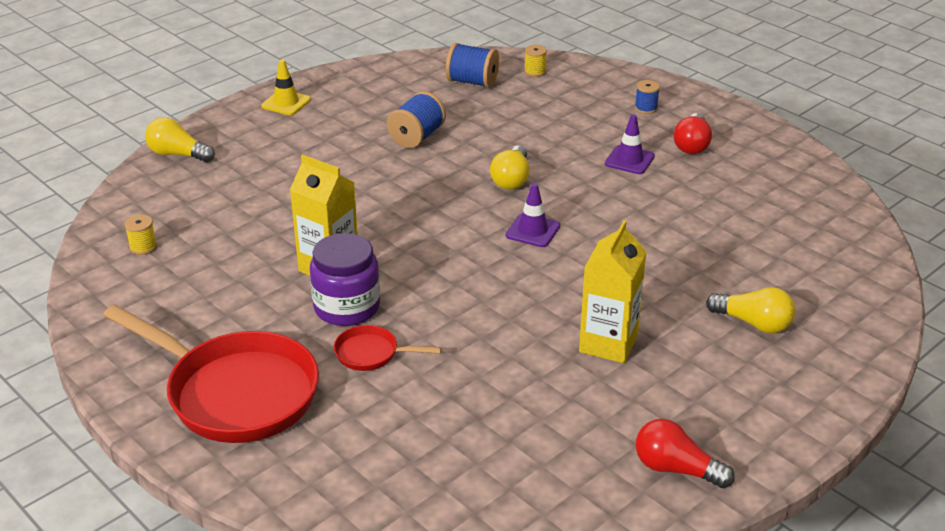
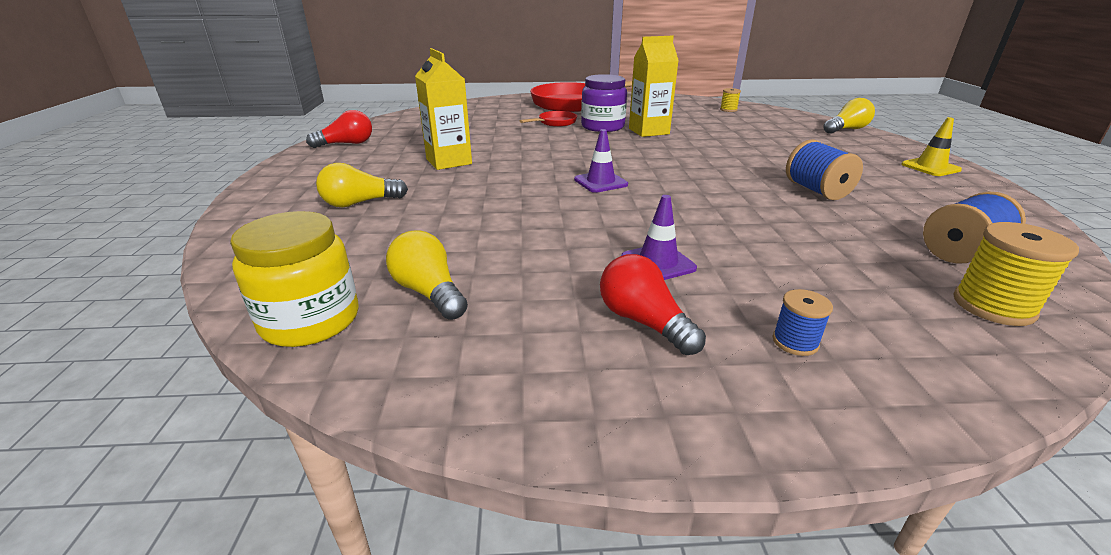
camera: 130 degrees right, 5 degrees down
(511, 179) = (691, 199): yellow light bulb -> yellow light bulb (429, 292)
(535, 72) = (993, 306): yellow spool -> yellow spool, size x1.73
(853, 231) = (310, 320): none -> yellow jar

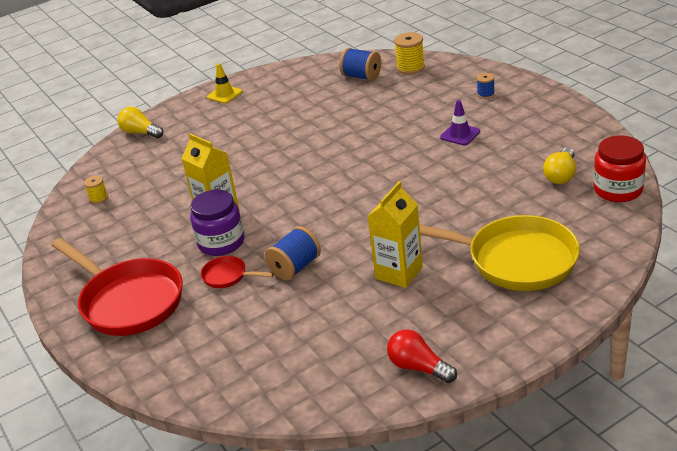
camera: 115 degrees left, 5 degrees up
(310, 320) = (617, 190): yellow jar -> red jar
(360, 203) = (514, 260): yellow light bulb -> yellow pan
(600, 182) = (370, 188): purple traffic cone -> none
(644, 322) = (512, 122): red light bulb -> none
(816, 190) = (308, 118): blue spool -> blue spool (295, 267)

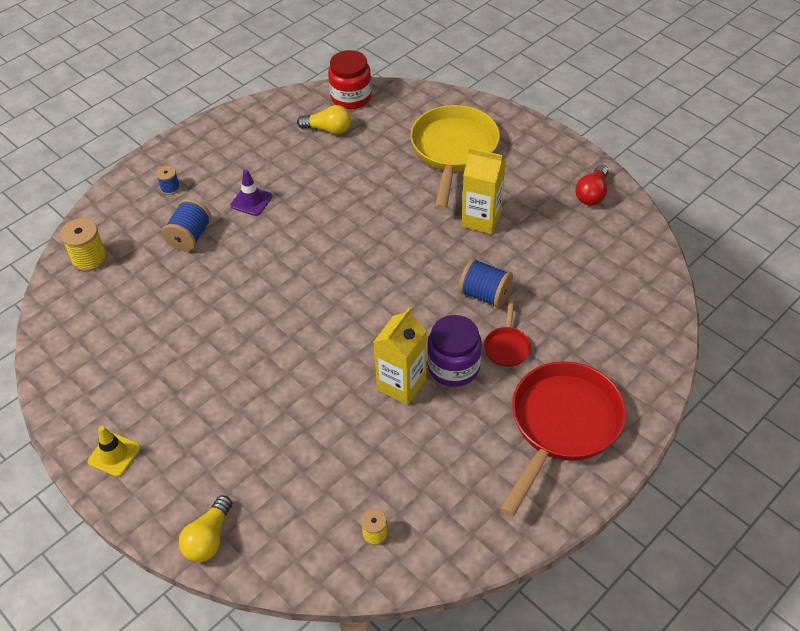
camera: 105 degrees left, 15 degrees up
(361, 76) = (100, 303): blue spool -> blue spool (190, 237)

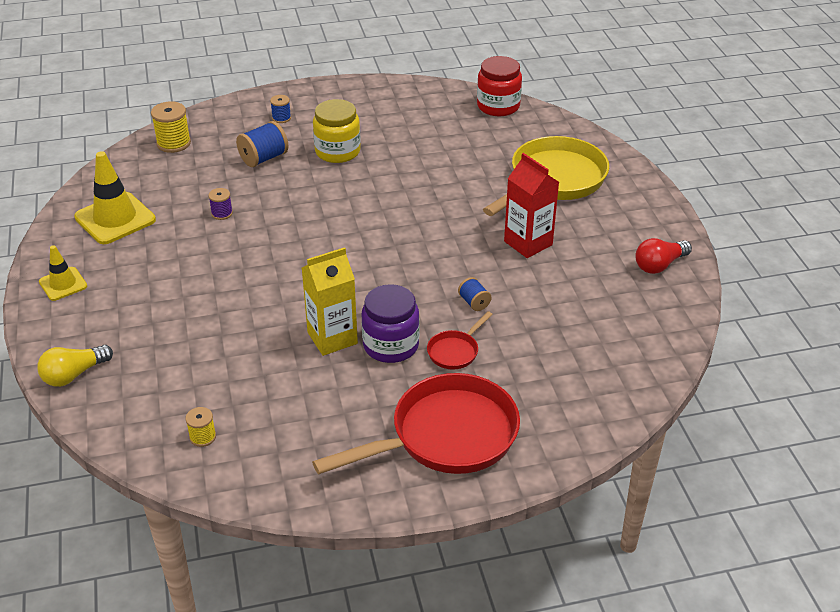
camera: 30 degrees right, 10 degrees down
(103, 363) = (115, 218): none -> yellow traffic cone
(201, 310) = (222, 213): none -> purple spool
(251, 201) = (337, 151): purple traffic cone -> yellow jar
(328, 129) = (454, 123): yellow light bulb -> none
(481, 219) = (528, 243): yellow carton -> red carton
(485, 295) = (474, 302): blue spool -> blue spool, size x0.58

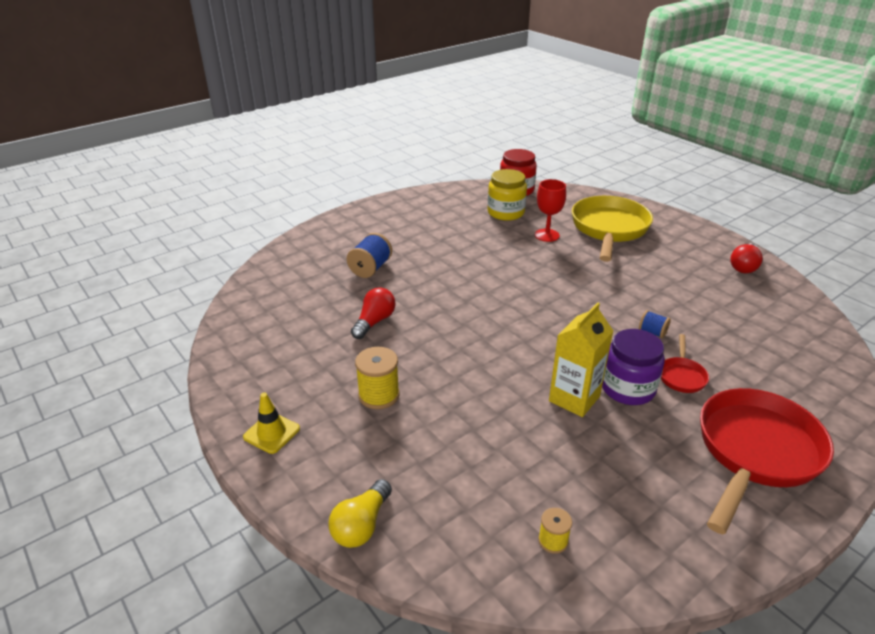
camera: 25 degrees left, 5 degrees down
(115, 218) = (275, 354): yellow traffic cone -> none
(173, 143) = (278, 276): yellow spool -> yellow spool (379, 395)
(222, 213) = (374, 322): purple spool -> red light bulb
(281, 118) = (357, 235): blue spool -> none
(337, 151) = (427, 248): yellow jar -> yellow jar (505, 213)
(476, 169) = (547, 235): none -> red goblet
(528, 243) = (641, 276): red carton -> none

